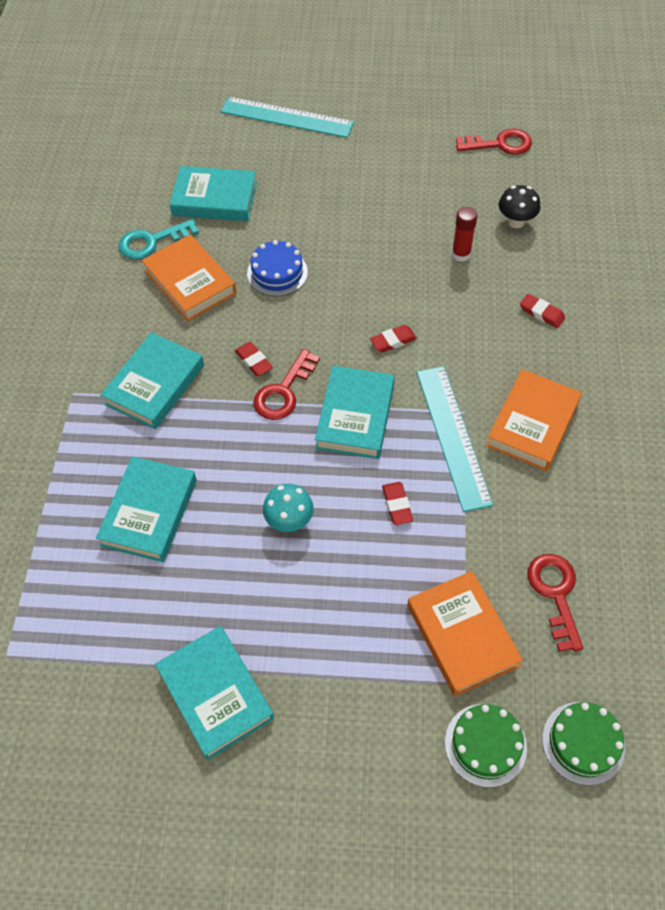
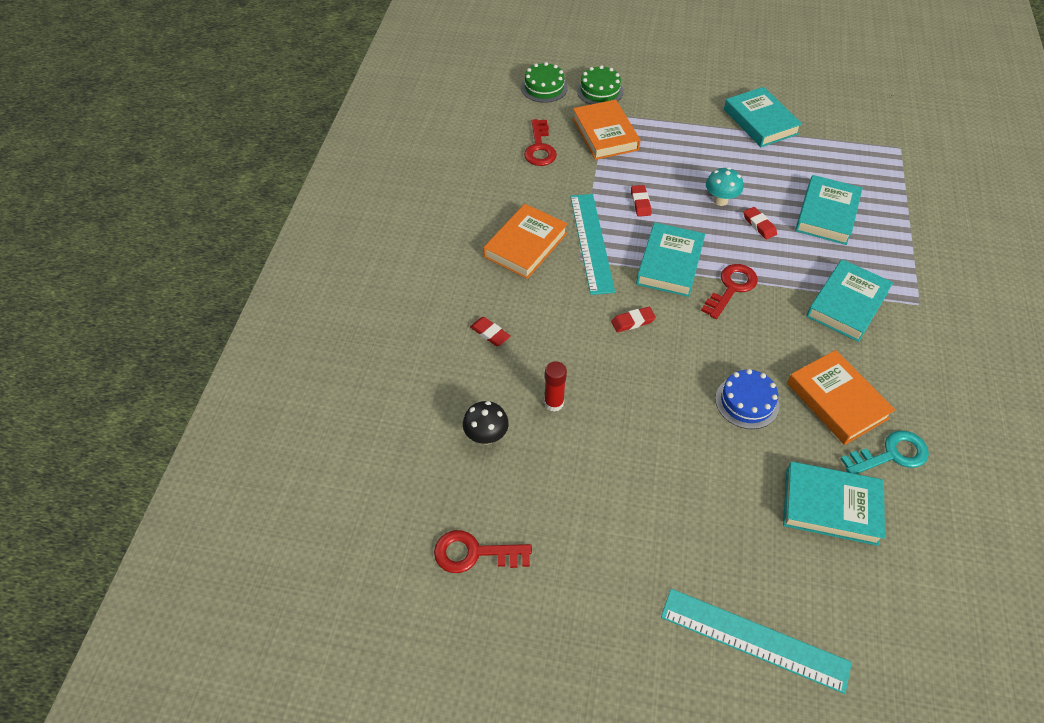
camera: 175 degrees left, 5 degrees down
(254, 361) = (760, 316): red eraser -> red eraser (759, 225)

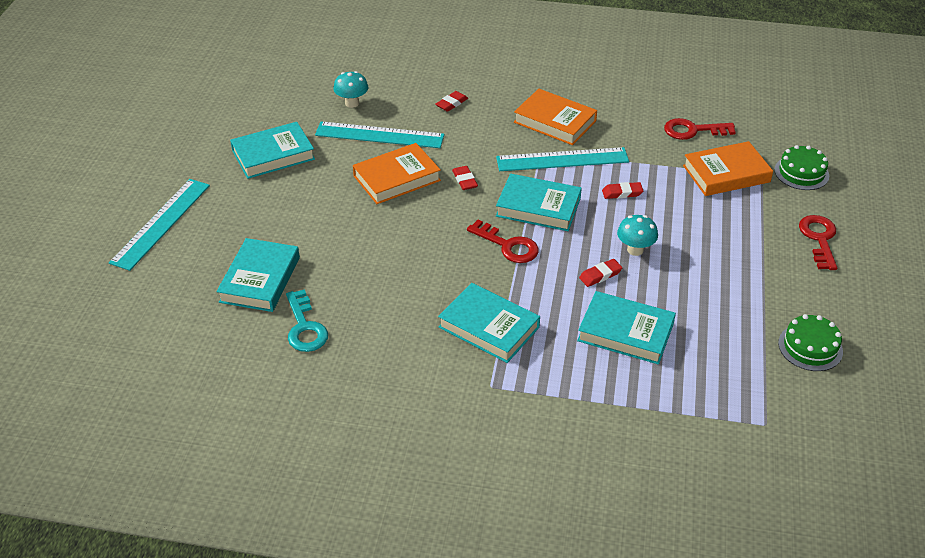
camera: 90 degrees right, 10 degrees down
(475, 553) = (257, 100): red key -> red key (819, 239)
(486, 436) = (352, 103): black mushroom -> turquoise mushroom
(544, 87) = (794, 134): green cake -> green cake (810, 347)
(554, 403) = (379, 135): red glue stick -> turquoise ruler
(747, 402) = (371, 242): blue cake -> none
(760, 121) = (783, 297): turquoise book -> turquoise book (273, 155)
(837, 400) = (368, 300): orange book -> orange book (397, 178)

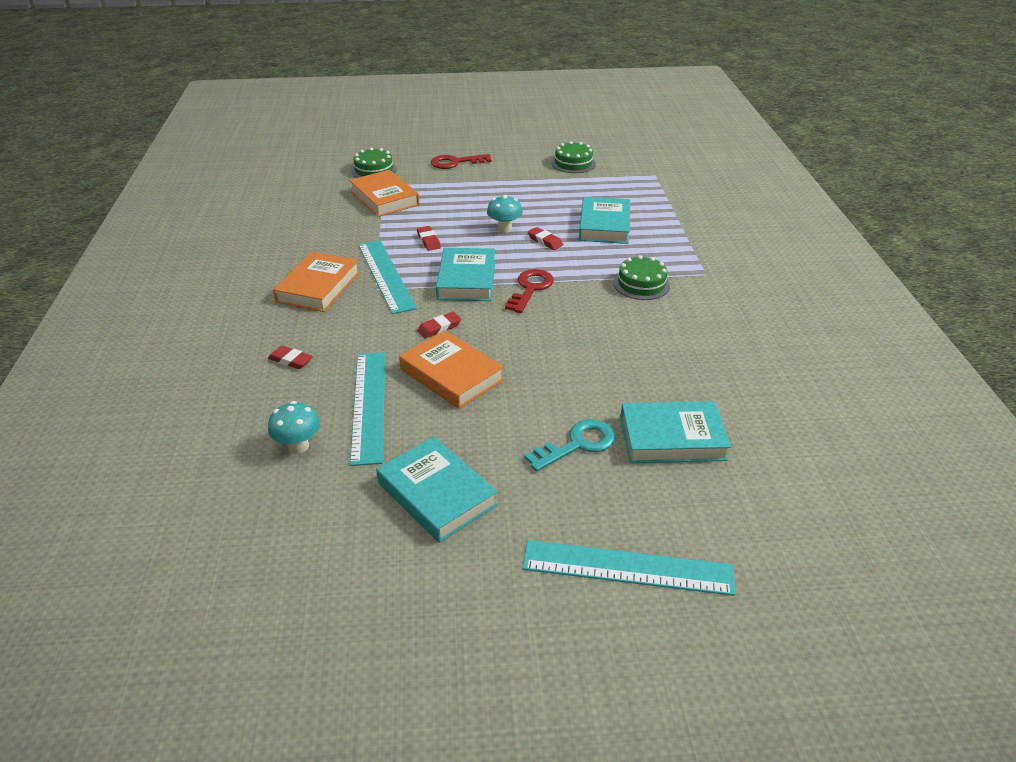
camera: 105 degrees left, 5 degrees down
(305, 327) = (716, 387): turquoise key -> turquoise key (577, 444)
(489, 327) = (641, 284): turquoise book -> green cake
(693, 130) = (321, 215): red key -> none

